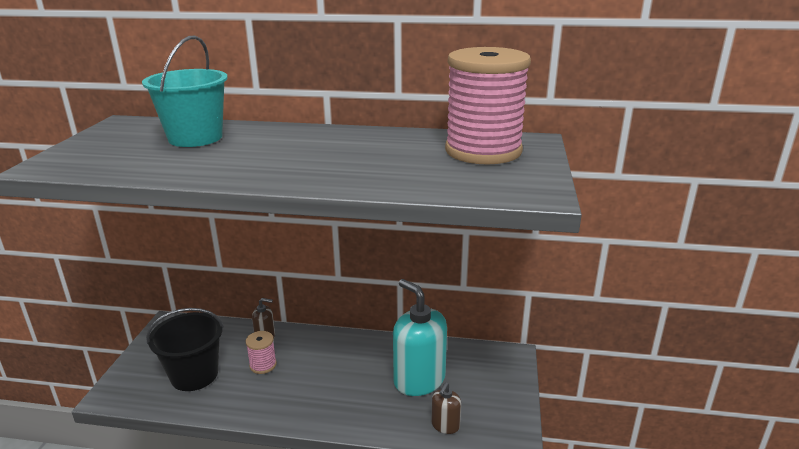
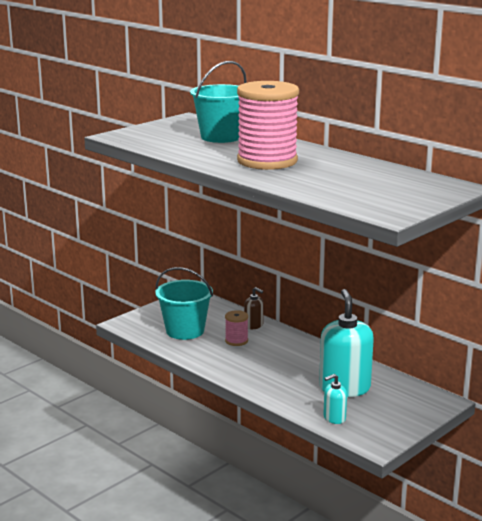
camera: 35 degrees right, 5 degrees down
(194, 375) = (185, 331): black bucket -> turquoise bucket
(445, 425) = (334, 418): brown soap dispenser -> turquoise soap dispenser
(483, 151) = (405, 185): pink spool -> pink spool (267, 161)

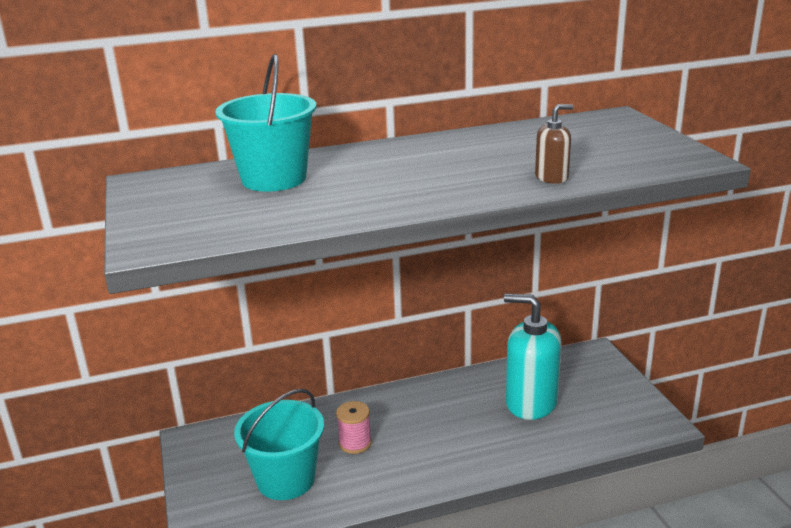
camera: 60 degrees left, 5 degrees up
(253, 325) = (327, 416): brown soap dispenser -> brown soap dispenser (552, 177)
(267, 161) = (424, 175): pink spool -> none
(334, 418) = (593, 433): turquoise soap dispenser -> none

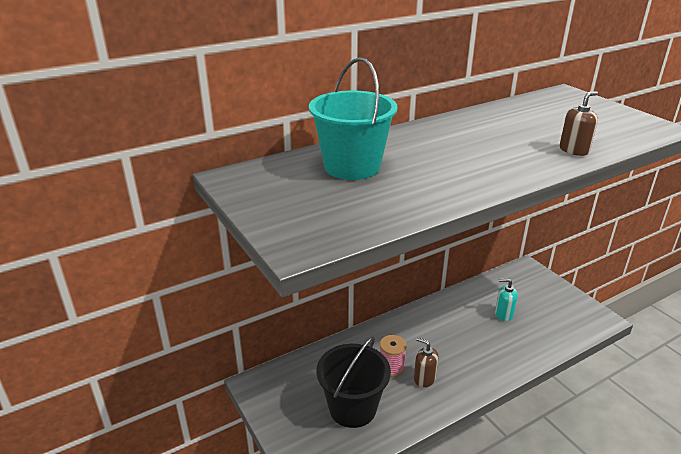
camera: 15 degrees left, 5 degrees up
(286, 479) = (352, 408): turquoise bucket -> black bucket
(388, 460) = (424, 378): none -> brown soap dispenser
(531, 402) = (503, 314): turquoise soap dispenser -> turquoise soap dispenser, size x0.48

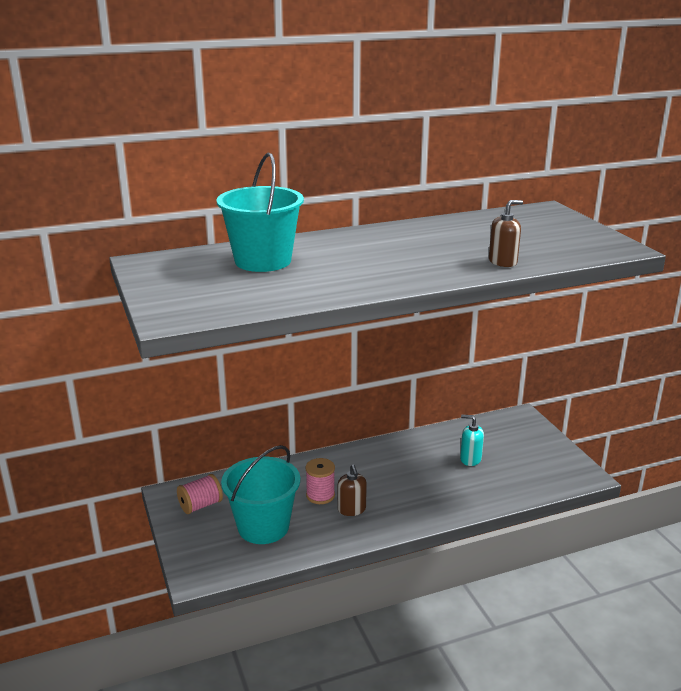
camera: 10 degrees right, 5 degrees down
(287, 392) = (200, 505): none -> pink spool
(352, 408) = (263, 527): black bucket -> turquoise bucket
(424, 378) = (351, 509): brown soap dispenser -> brown soap dispenser turned 150 degrees counterclockwise

